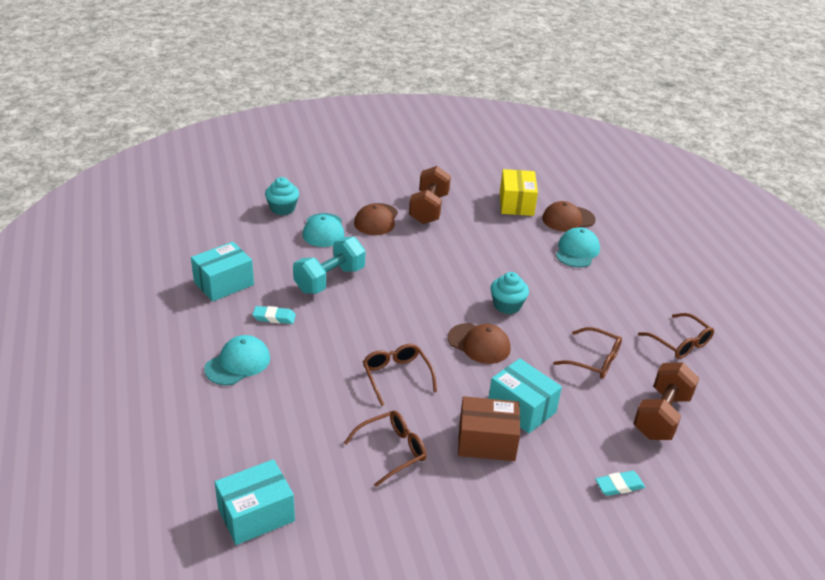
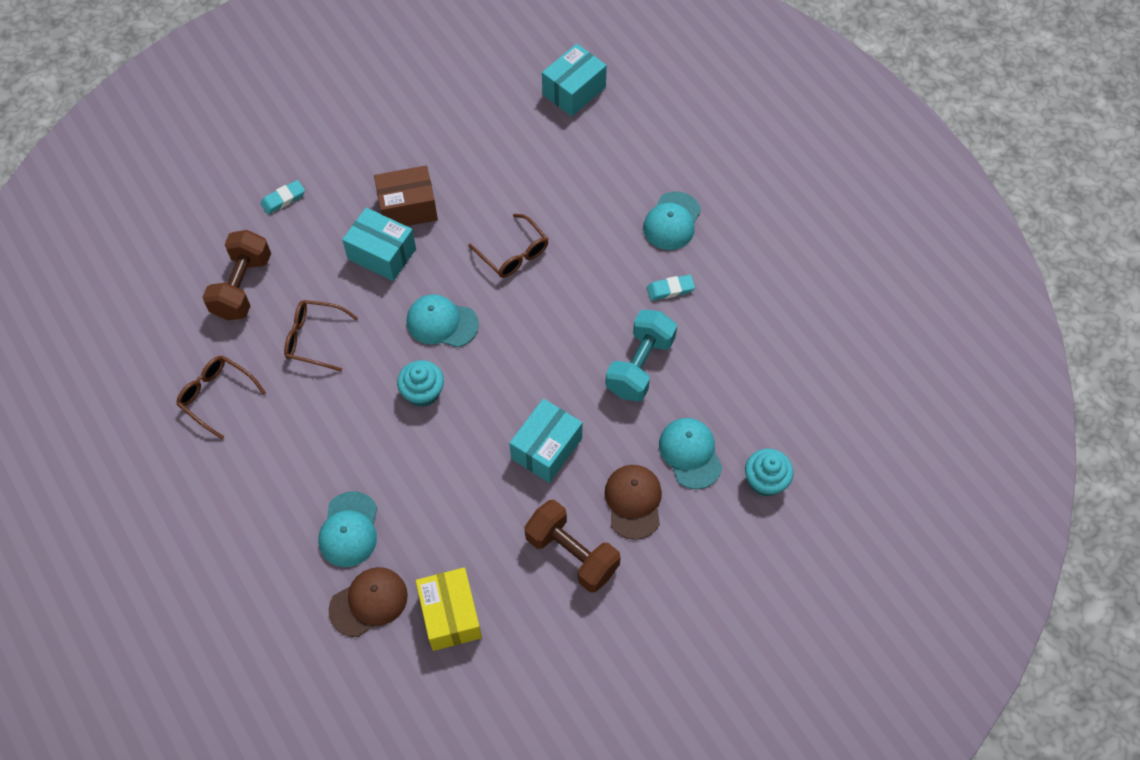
camera: 165 degrees right, 25 degrees up
(224, 283) = (752, 320): turquoise box -> turquoise box (546, 448)
(392, 451) = (489, 174): brown glasses -> none
(429, 209) = (572, 554): brown dumbbell -> brown dumbbell turned 45 degrees counterclockwise
(479, 344) = (442, 323): brown cap -> turquoise cap

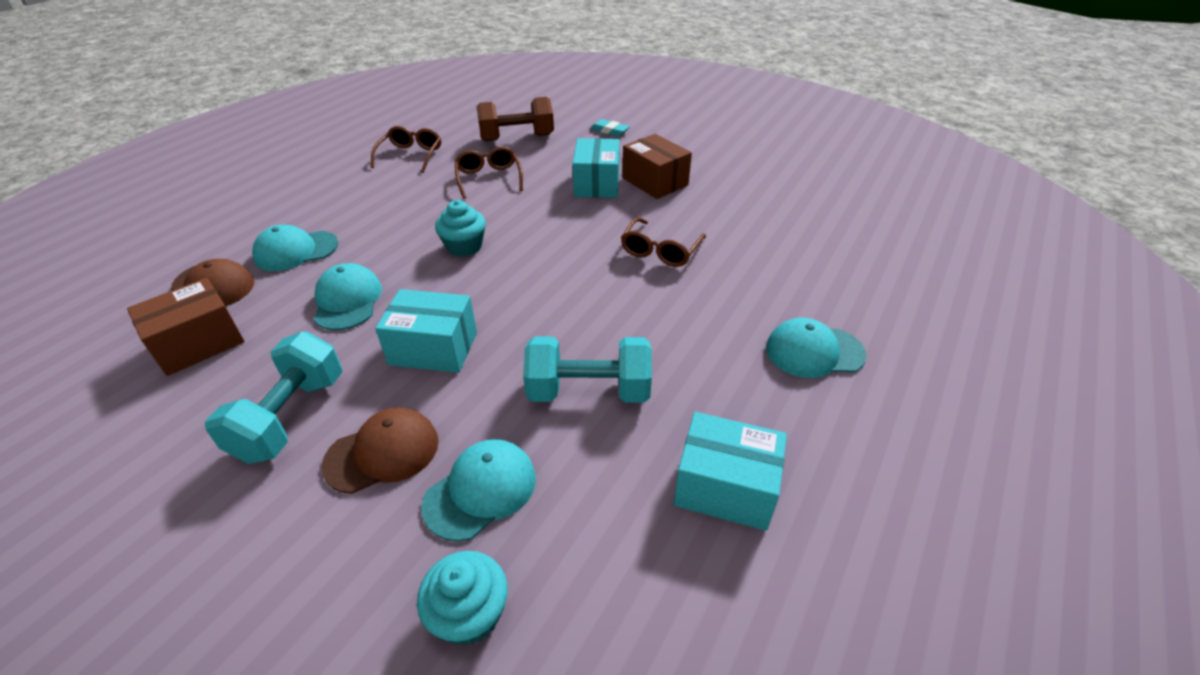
camera: 65 degrees right, 20 degrees down
(442, 323) = (548, 234): turquoise cap -> turquoise cap (348, 300)
(450, 615) = (198, 343): yellow box -> brown box
(572, 554) = (291, 417): brown dumbbell -> turquoise dumbbell
(574, 91) = (887, 228): turquoise box -> turquoise box (725, 487)
(670, 289) = (718, 382): turquoise eraser -> none

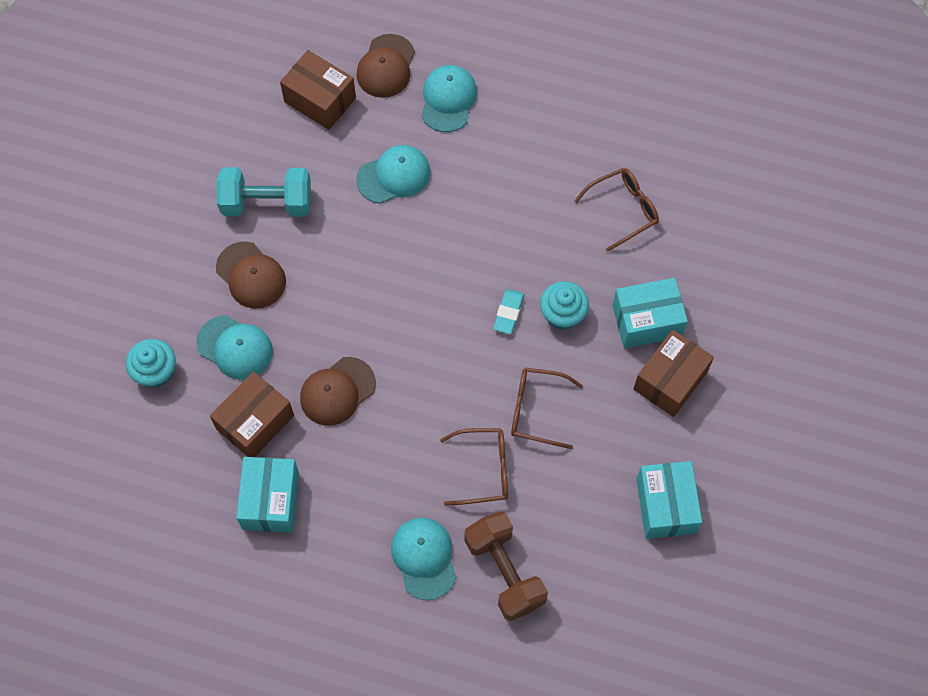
camera: 75 degrees right, 25 degrees up
(296, 251) = (448, 99): turquoise cap -> turquoise cap turned 45 degrees clockwise
(411, 156) = (646, 113): brown glasses -> brown glasses (484, 469)
(433, 348) = (355, 265): turquoise box -> turquoise box (665, 505)
(464, 246) = (494, 234): turquoise cupcake -> turquoise cupcake (562, 314)
(517, 138) = (726, 206): brown dumbbell -> brown dumbbell (504, 572)
(589, 391) = (337, 391): turquoise dumbbell -> brown cap
(604, 485) = (255, 422): none -> brown box
(609, 130) = (782, 303): turquoise eraser -> turquoise eraser (508, 313)

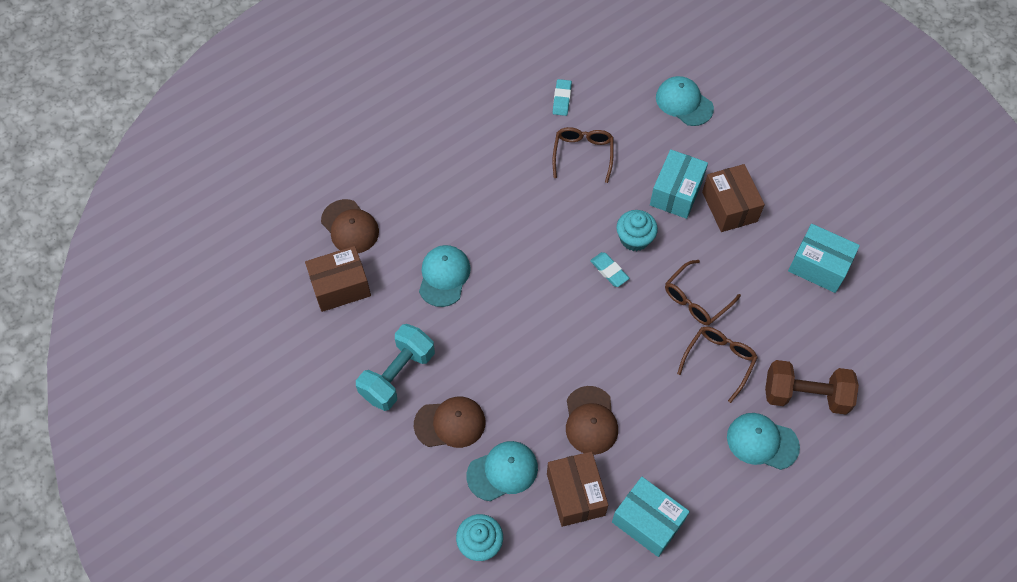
camera: 55 degrees left, 5 degrees down
(448, 99) = (411, 204): turquoise cap -> turquoise cap (684, 103)
(673, 151) = (562, 99): none -> turquoise eraser

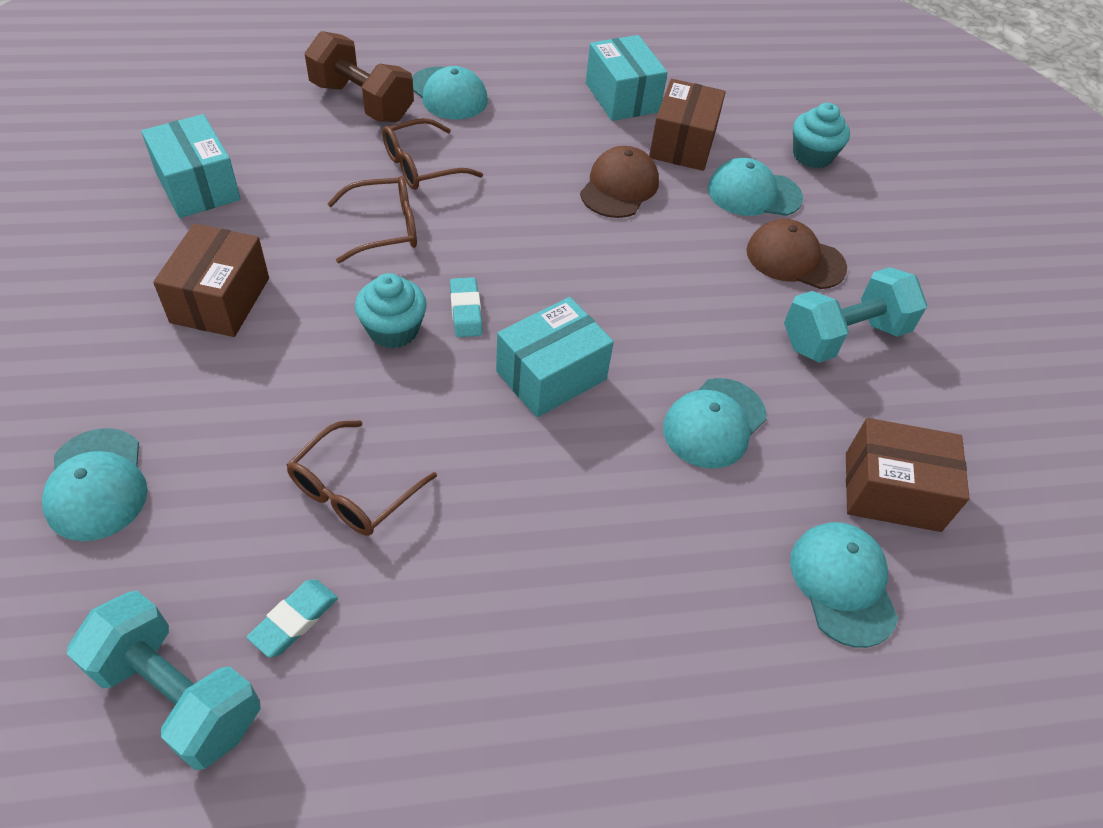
camera: 155 degrees left, 10 degrees down
(350, 227) = (843, 584): brown cap -> turquoise cap
(579, 59) = (178, 694): none -> turquoise dumbbell
(676, 193) = (271, 355): turquoise box -> turquoise box (551, 375)

